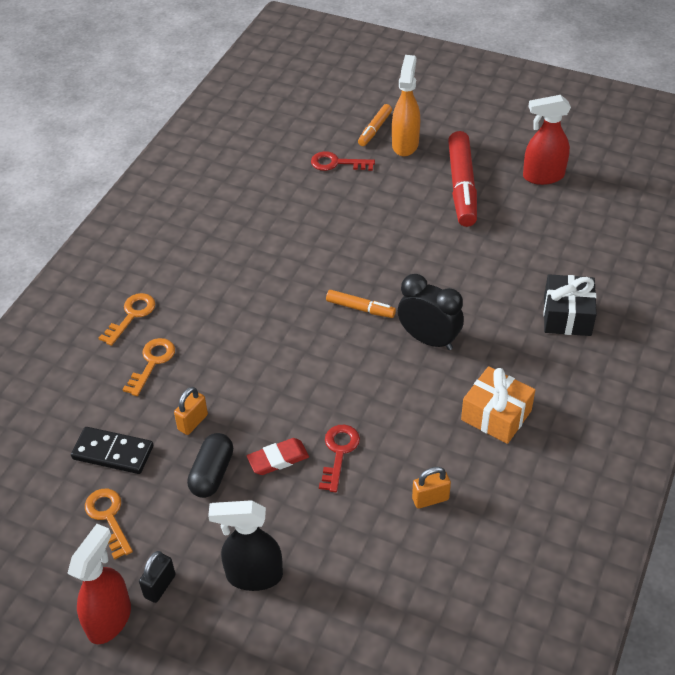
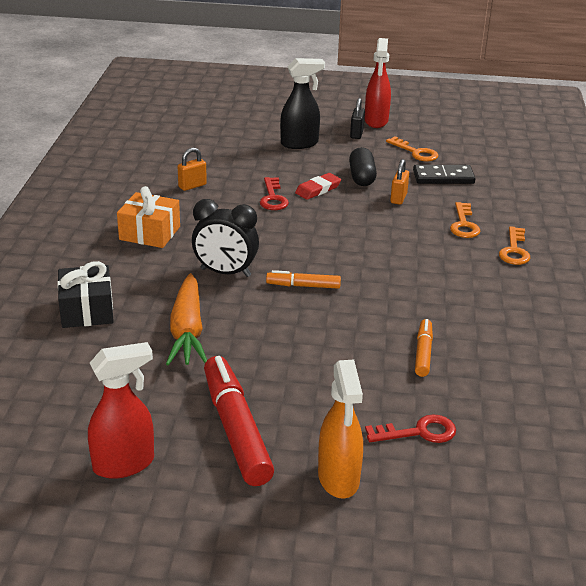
camera: 160 degrees right, 15 degrees down
(375, 129) = (395, 495): orange marker -> orange marker (423, 353)
(480, 277) = (187, 331): none -> orange carrot

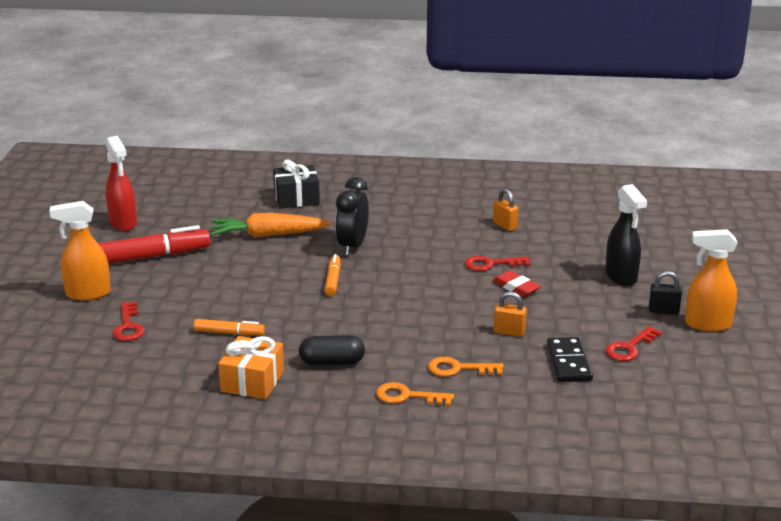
camera: 90 degrees right, 5 degrees down
(150, 233) = (413, 213): orange gift -> orange gift (252, 381)
(361, 177) = (551, 312): black capsule -> black capsule (332, 362)
(376, 121) = (707, 324): red spray bottle -> orange spray bottle
(416, 152) = (629, 348): orange key -> red key

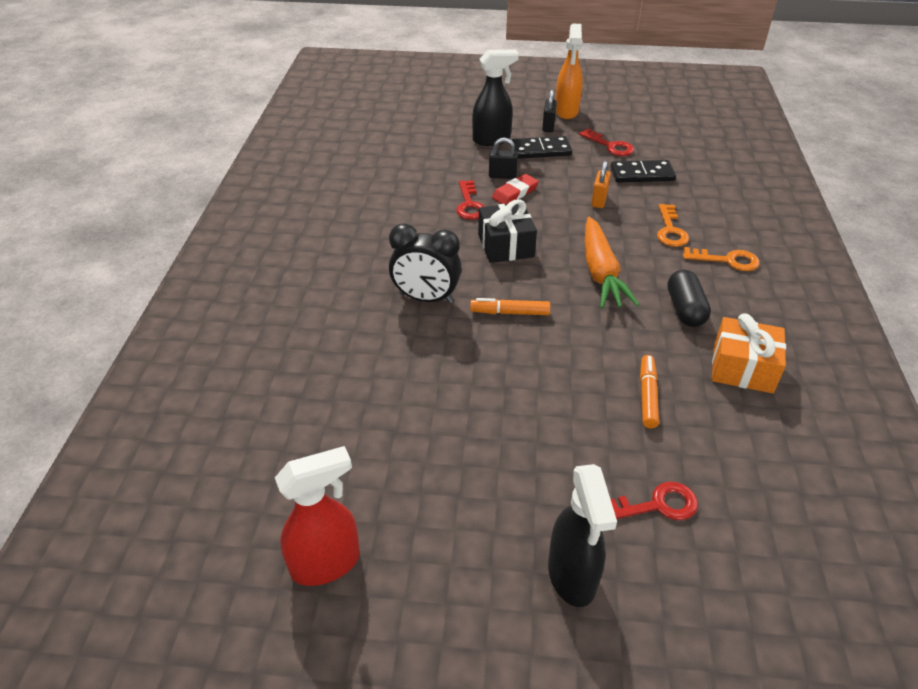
camera: 90 degrees left, 15 degrees up
(87, 294) = (572, 576): orange spray bottle -> black spray bottle
(148, 257) = (450, 509): red marker -> none
(268, 235) = (389, 375): orange carrot -> orange carrot (600, 272)
(296, 198) = (279, 352): black gift -> black gift (505, 245)
(407, 396) = (727, 260): orange key -> orange key turned 90 degrees counterclockwise
(505, 226) = (385, 193): orange padlock -> none
(547, 281) = (502, 176): none -> black padlock
(606, 304) = (540, 150): none -> black domino

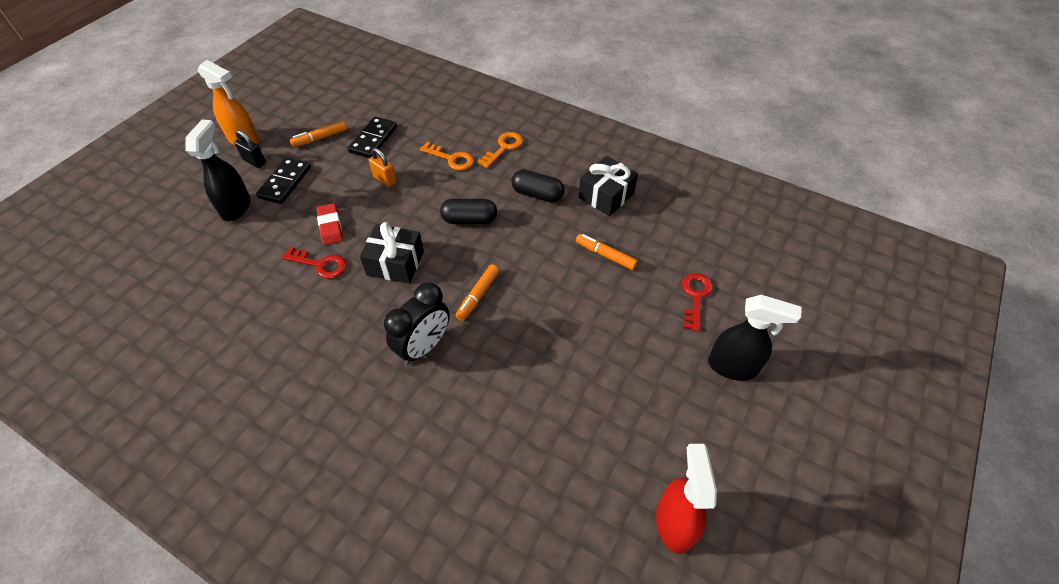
camera: 65 degrees left, 10 degrees up
(502, 176) = (298, 224): black padlock -> none
(600, 272) = (469, 220): orange carrot -> black capsule
(610, 146) = (320, 138): red key -> orange marker
(742, 368) = (606, 195): orange gift -> black gift

